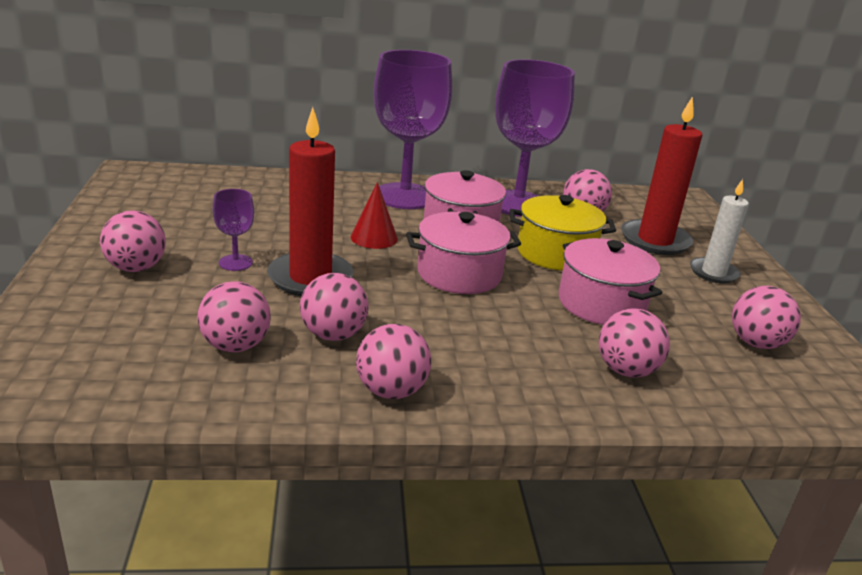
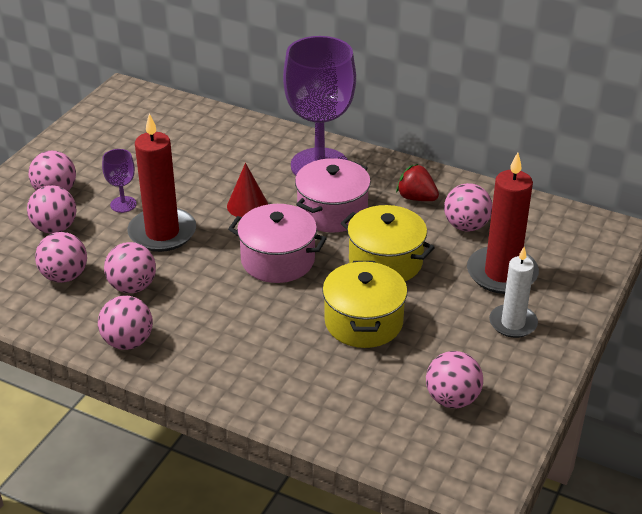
camera: 35 degrees right, 10 degrees up
(518, 204) = (416, 198): purple goblet -> red strawberry
(601, 304) = (363, 322): pink pot -> yellow pot
(626, 370) = (309, 384): pink ball -> pink ball (55, 228)

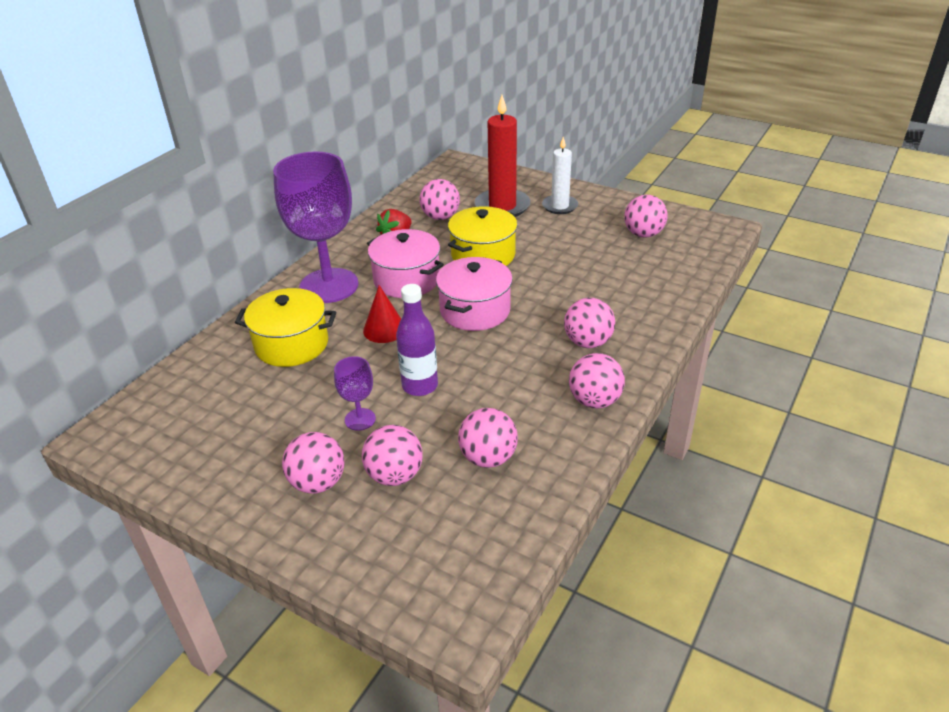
camera: 85 degrees left, 0 degrees up
(132, 287) = (509, 403): pink ball -> pink ball (587, 342)
(162, 233) = (420, 386): red candle -> purple bottle
(363, 322) = (560, 268): yellow pot -> yellow pot (292, 344)

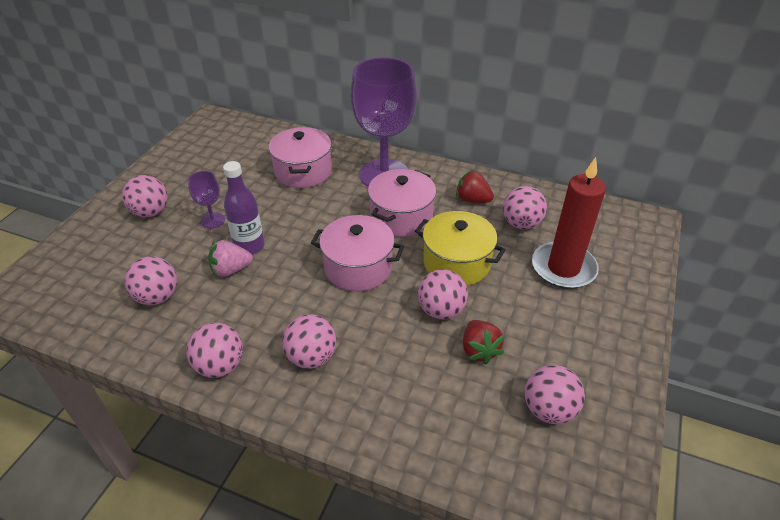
camera: 80 degrees right, 5 degrees up
(292, 344) = (303, 171): yellow pot -> pink pot
(384, 329) = (325, 215): red cone -> none
(394, 475) = (149, 247): pink ball -> pink ball (441, 310)
(456, 399) = (231, 270): none -> pink strawberry
(560, 206) = (586, 319): white candle -> none
(586, 255) = (479, 350): none -> red strawberry

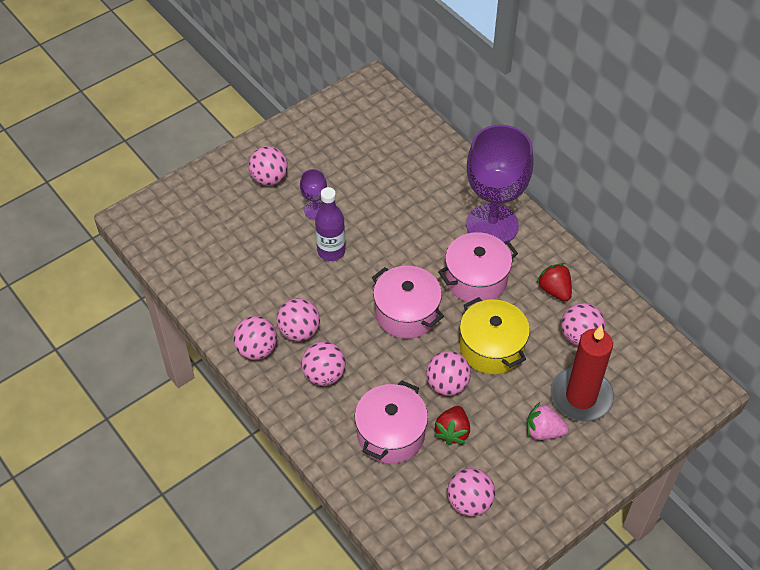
camera: 30 degrees right, 10 degrees up
(157, 297) = (239, 267): pink ball -> pink ball (299, 331)
(231, 270) = (305, 268): pink strawberry -> pink strawberry (543, 431)
(303, 171) = (420, 188): pink pot -> pink pot (390, 434)

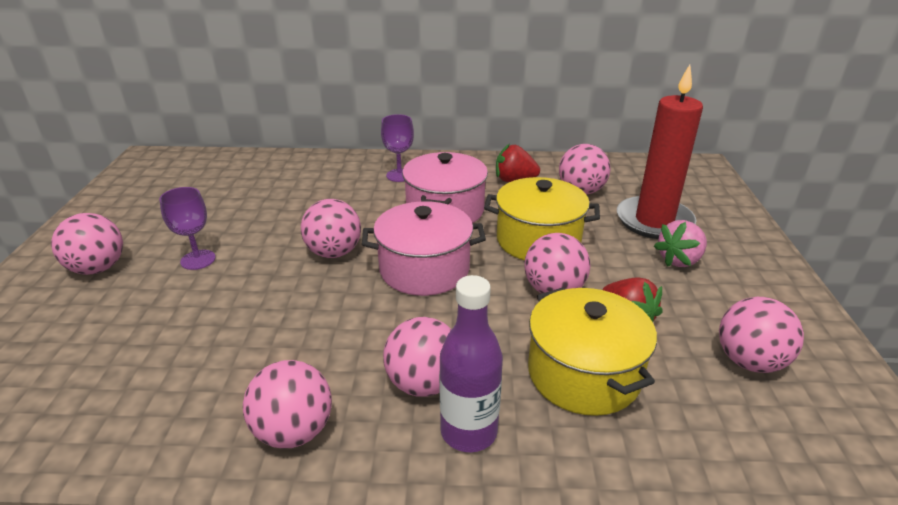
camera: 50 degrees left, 20 degrees down
(299, 331) = (328, 368): pink ball -> pink ball (334, 253)
(331, 251) = (265, 277): purple bottle -> purple bottle (469, 432)
(390, 434) = (583, 374): pink pot -> yellow pot
(492, 225) = (399, 175): purple goblet -> purple goblet, size x0.43

